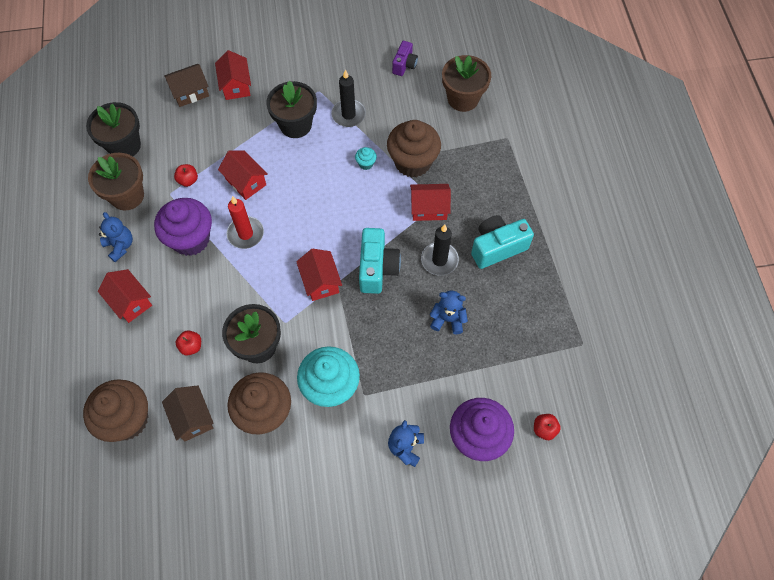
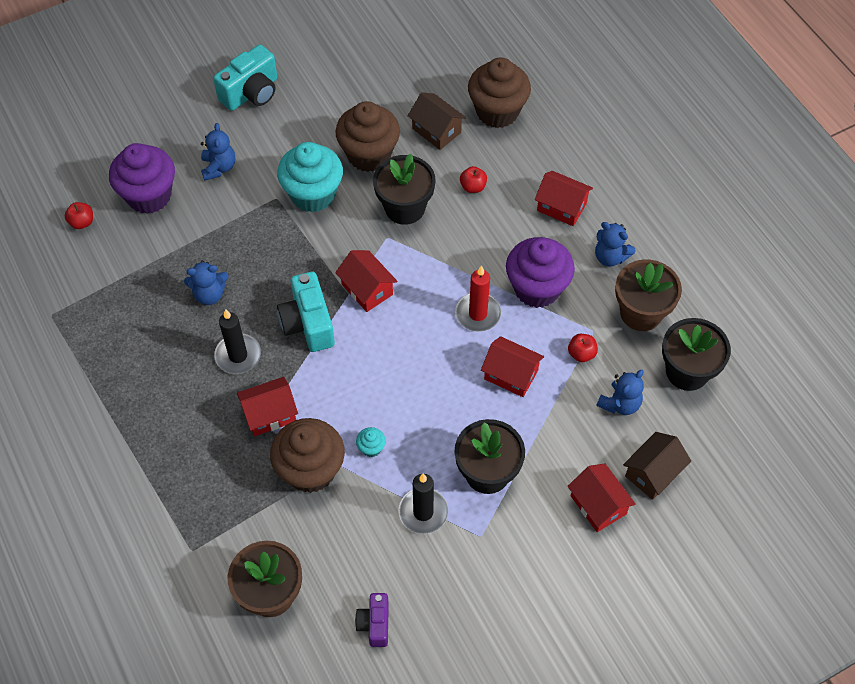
camera: 160 degrees right, 5 degrees down
(183, 139) = (620, 403): none -> blue teddy bear
(497, 247) = (171, 392): turquoise camera -> turquoise camera (251, 92)

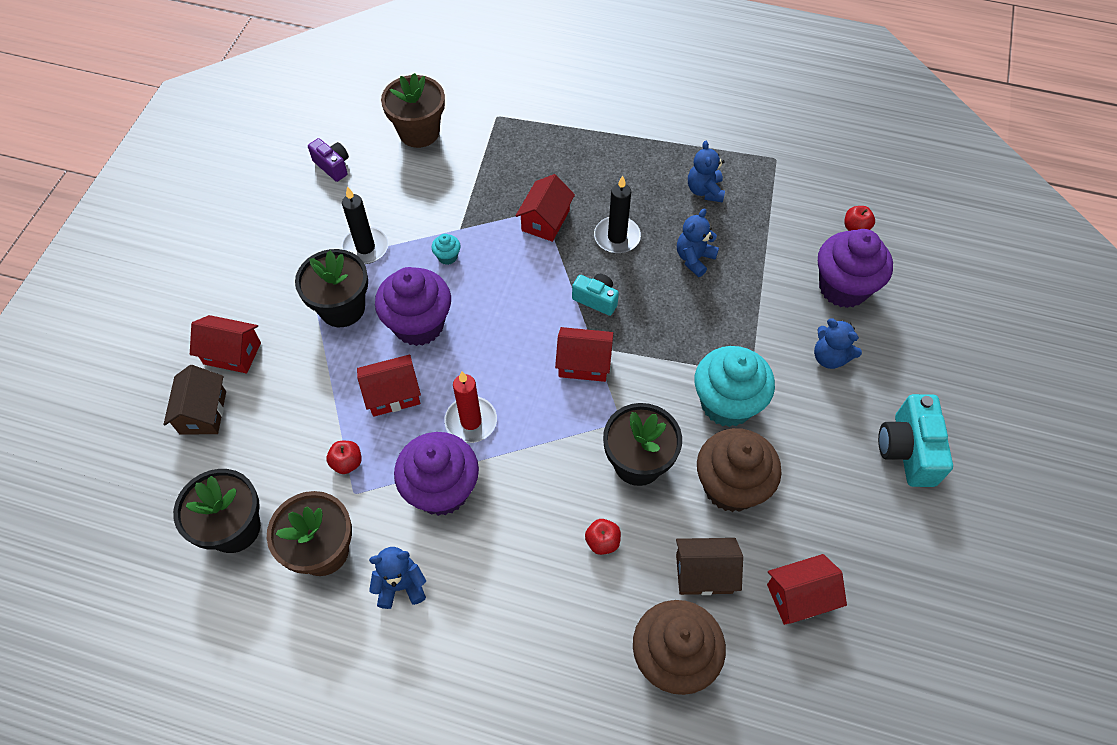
camera: 135 degrees right, 0 degrees up
(308, 323) = (596, 299): turquoise camera -> turquoise camera, size x0.60
(310, 470) = (474, 211): brown cupcake -> none
(445, 411) = (419, 324): none -> purple cupcake
(561, 207) = (497, 599): red house -> red house (799, 596)
(620, 403) = (276, 447): blue teddy bear -> blue teddy bear (704, 190)

